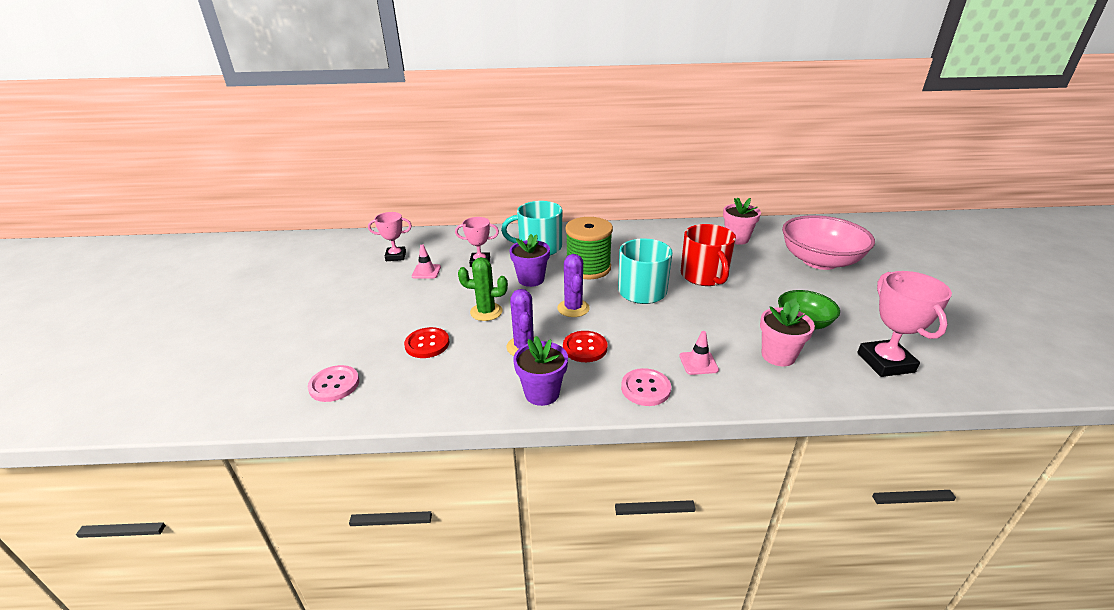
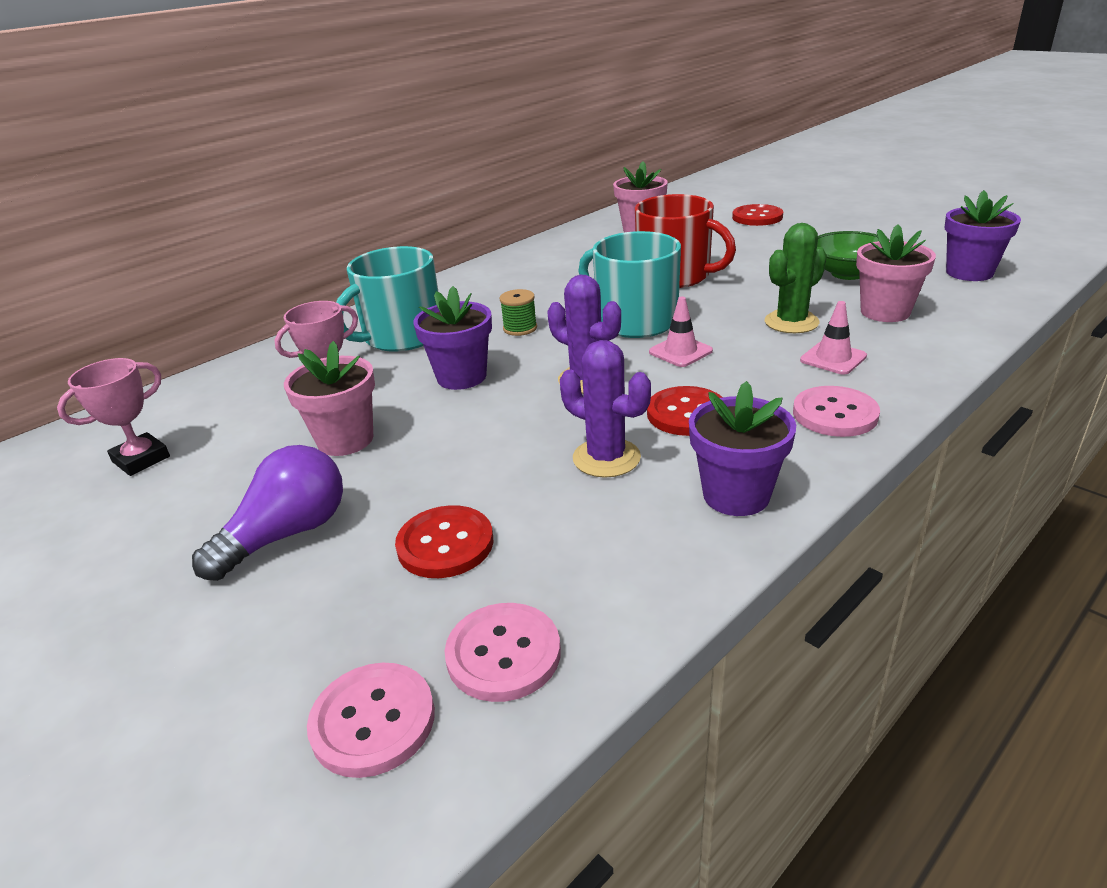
camera: 40 degrees left, 0 degrees up
(388, 391) = (503, 654): none -> pink button
(394, 310) = (287, 534): none -> purple light bulb
(426, 272) = (252, 451): pink traffic cone -> pink traffic cone (680, 351)
(456, 284) = (345, 440): none -> pink flower pot
(486, 312) = (466, 448): green cactus -> green cactus (791, 322)
(588, 268) = (520, 328): green spool -> green spool, size x0.43
(819, 261) = (757, 217): pink bowl -> red button
(885, 362) = (969, 272): pink trophy -> purple flower pot

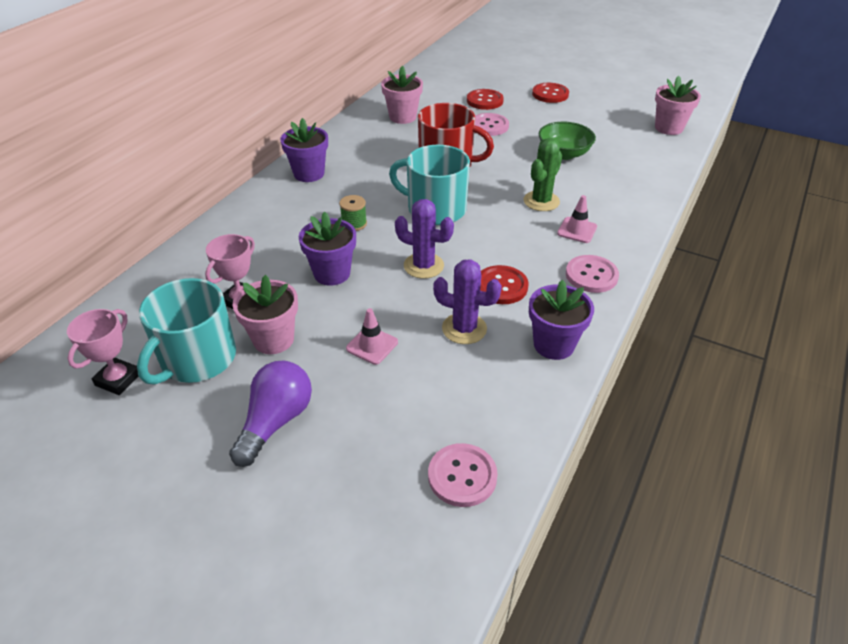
camera: 20 degrees left, 10 degrees up
(373, 721) = (406, 534): pink button -> pink button (489, 126)
(401, 336) = (264, 240): turquoise mug -> turquoise mug (197, 359)
(445, 544) = (389, 410): red button -> red button (550, 94)
(680, 351) = (477, 234): pink traffic cone -> pink traffic cone (372, 345)
(885, 312) = (597, 187): pink flower pot -> pink flower pot (668, 128)
(969, 272) = (639, 148): purple flower pot -> purple flower pot (309, 174)

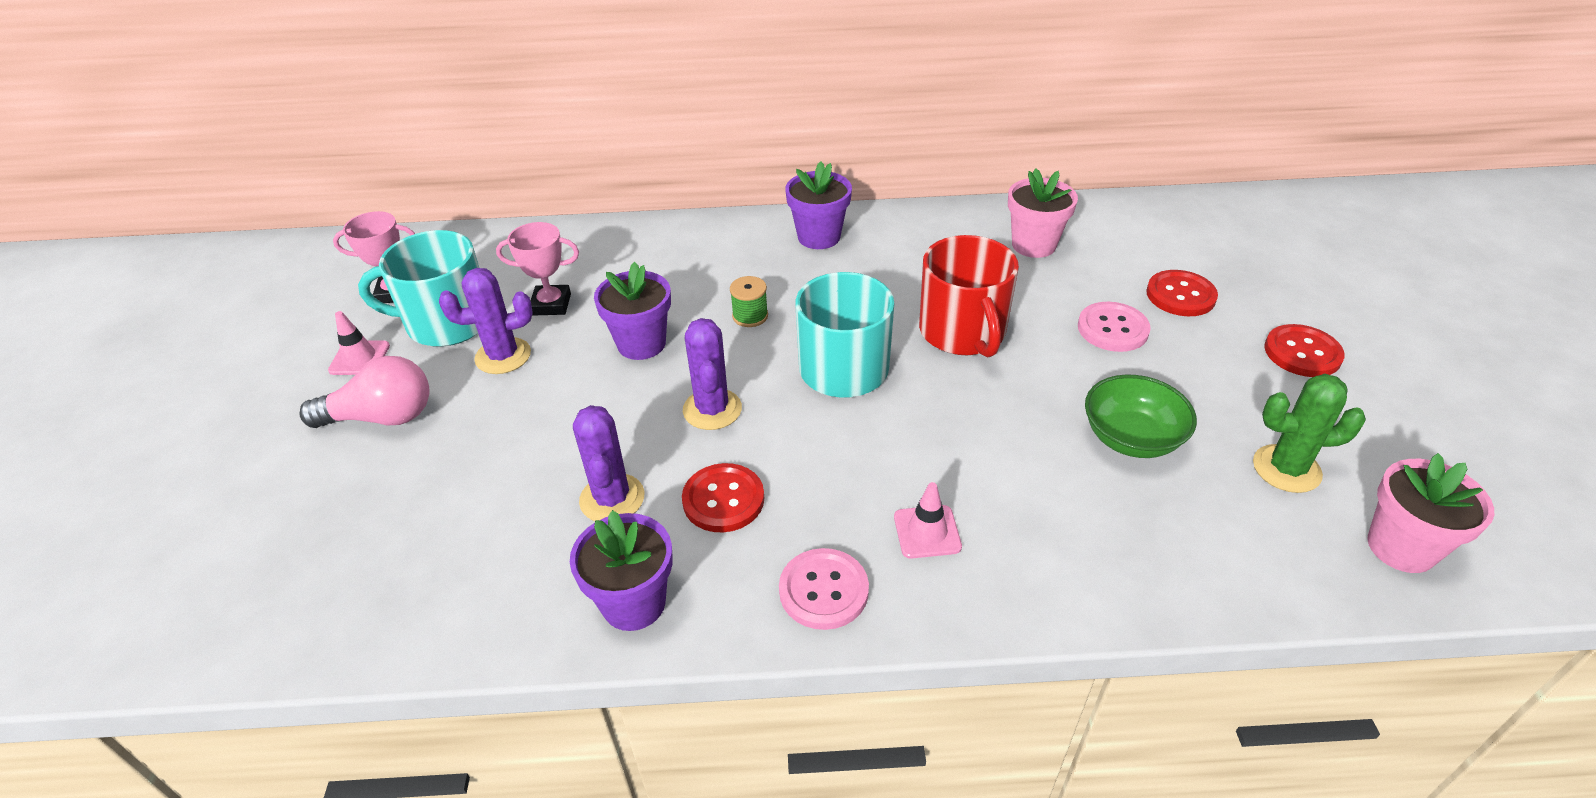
camera: 60 degrees right, 0 degrees up
(273, 339) = (503, 356): pink flower pot -> purple cactus
(276, 421) = (382, 417): purple light bulb -> pink light bulb
(372, 345) = (535, 432): pink traffic cone -> pink traffic cone (359, 358)
(462, 476) = (354, 602): pink button -> none
(541, 201) = (966, 463): green cactus -> green cactus (1286, 469)

